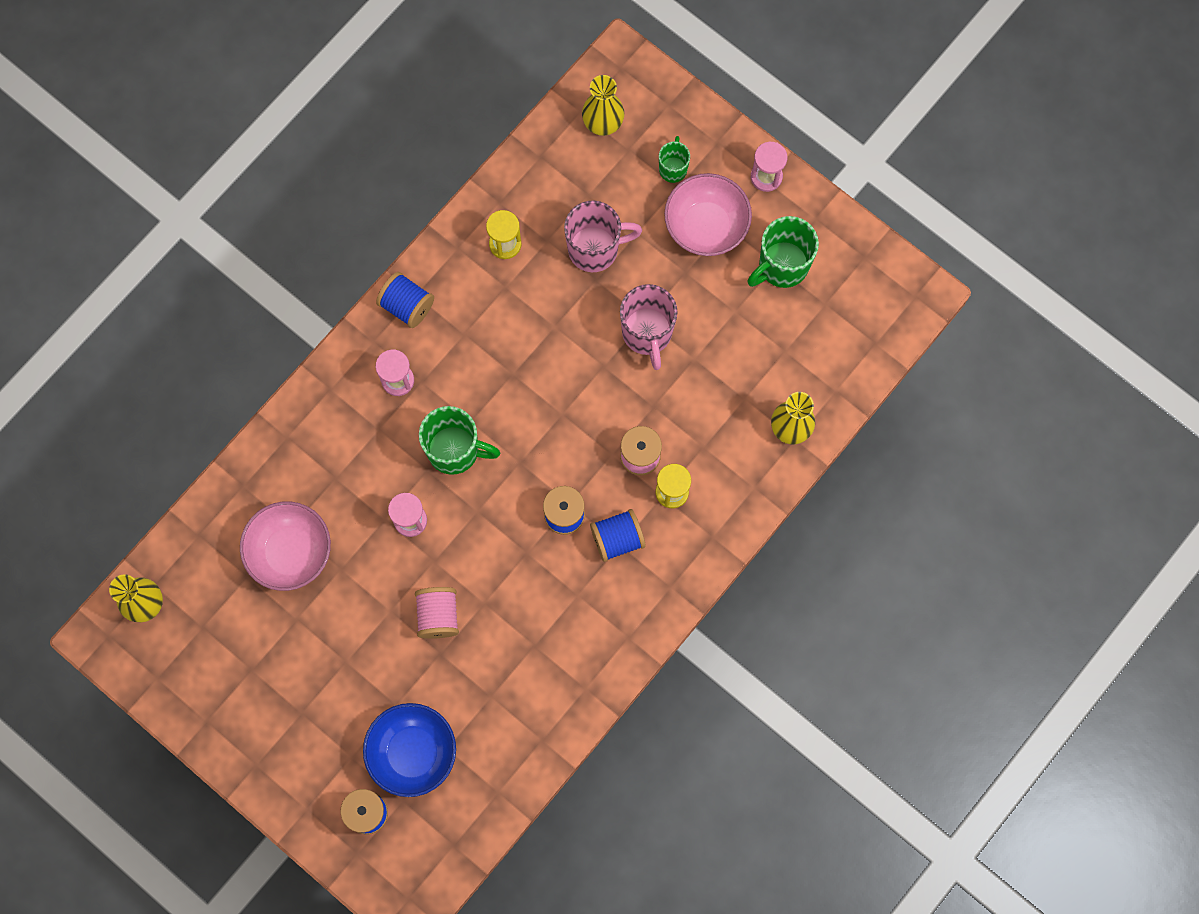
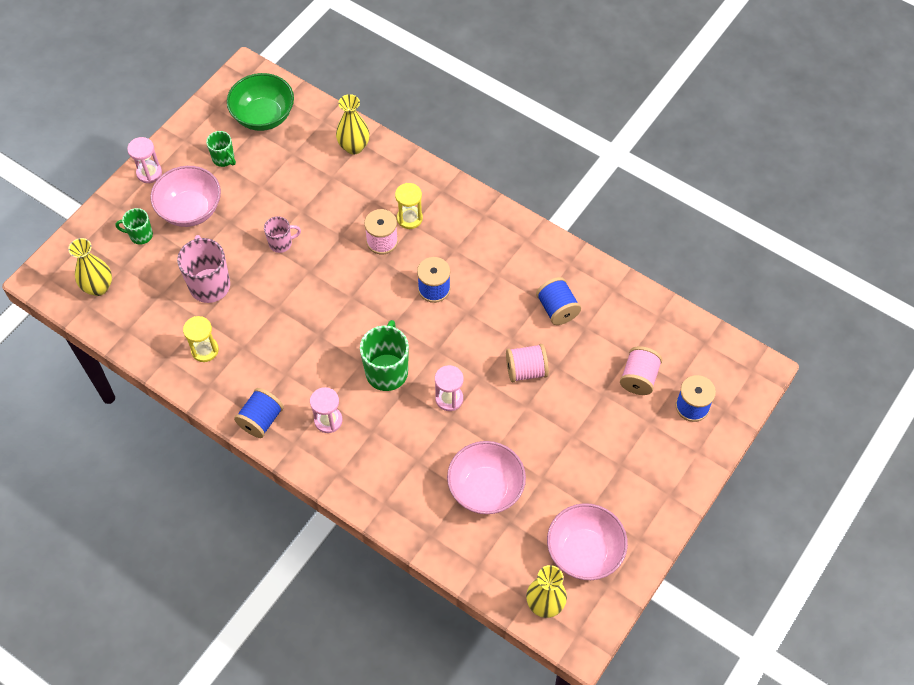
camera: 95 degrees left, 15 degrees down
(199, 655) = (584, 552): none -> pink bowl
(413, 753) = (639, 378): blue bowl -> pink spool
(617, 539) = (450, 251): blue spool -> blue spool (557, 309)
(647, 333) = (281, 243): pink mug -> pink mug, size x0.57
(782, 266) = (224, 159): green mug -> green mug, size x0.57
(848, 316) = (263, 116): none -> green bowl

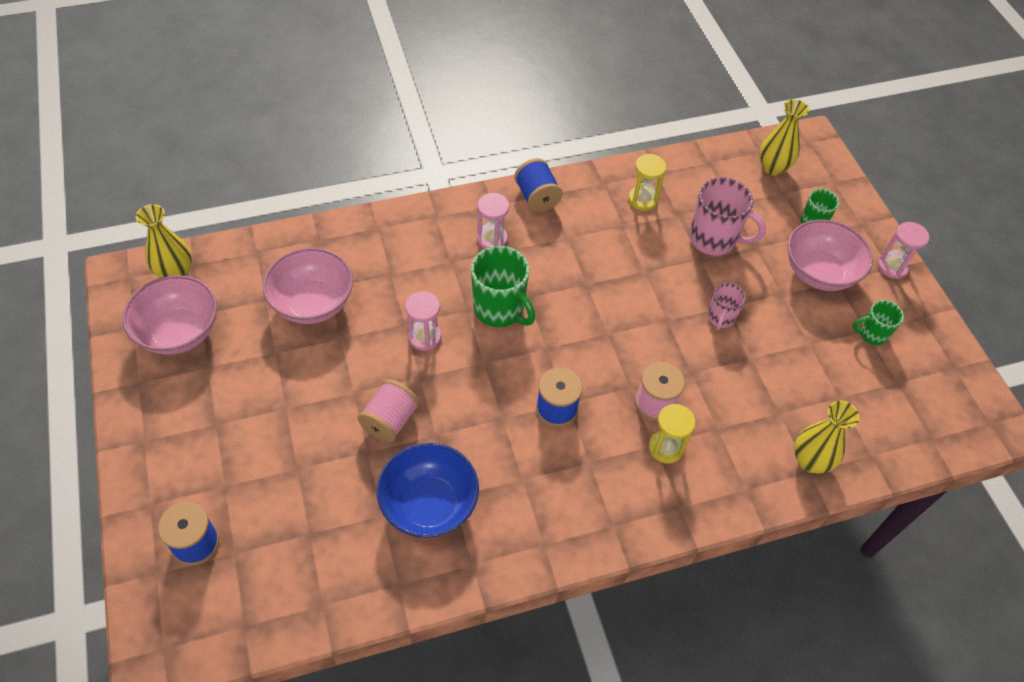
camera: 125 degrees right, 5 degrees down
(263, 116) = (915, 403): green bowl -> none
(557, 309) = (429, 505): blue spool -> blue bowl
(639, 378) = (277, 518): pink spool -> none

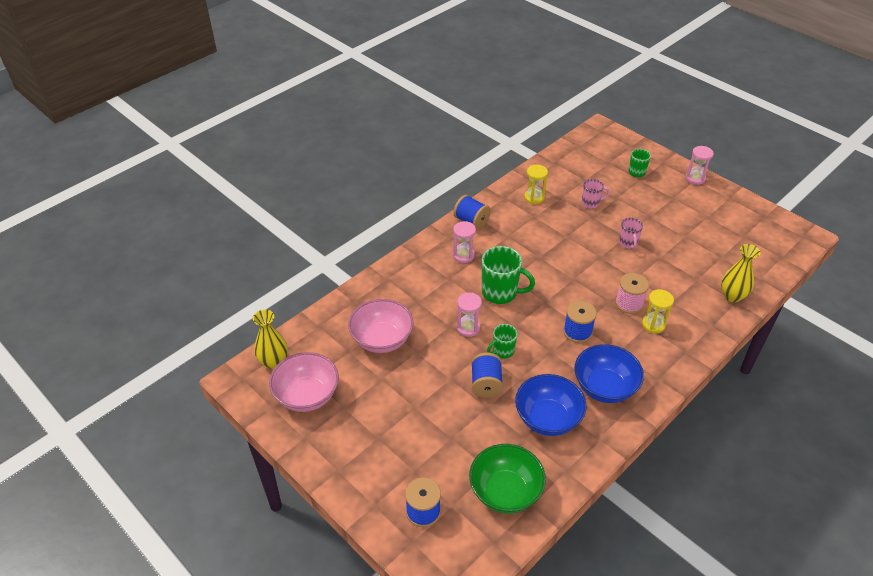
camera: 25 degrees left, 10 degrees down
(306, 571) = (505, 492): none -> green bowl
(390, 421) = (486, 384): pink spool -> blue spool
(533, 501) = (604, 387): none -> blue bowl
(714, 239) = (591, 203): pink mug -> pink mug, size x0.57
(773, 168) = (592, 151): yellow vase -> none
(819, 272) = (660, 197): pink bowl -> none
(872, 334) = (712, 217): green mug -> green mug (502, 351)

